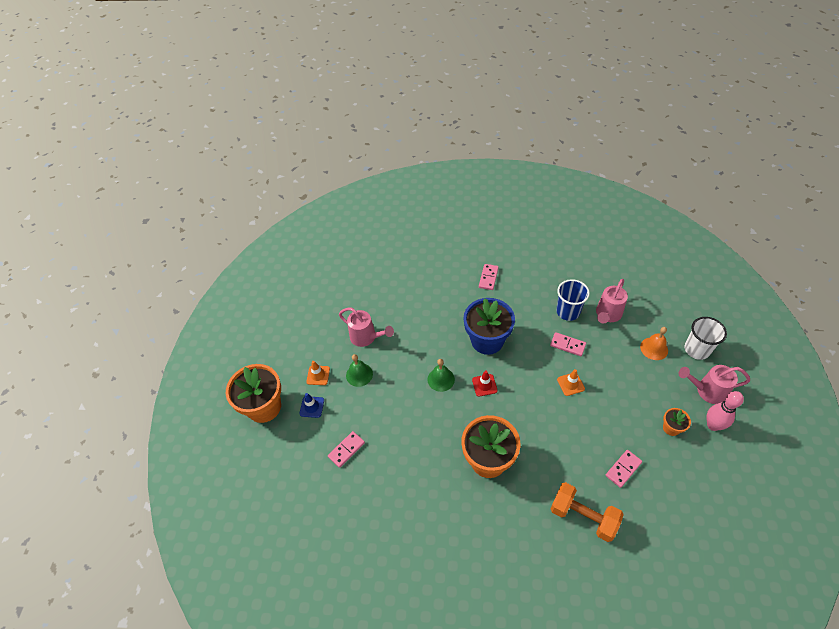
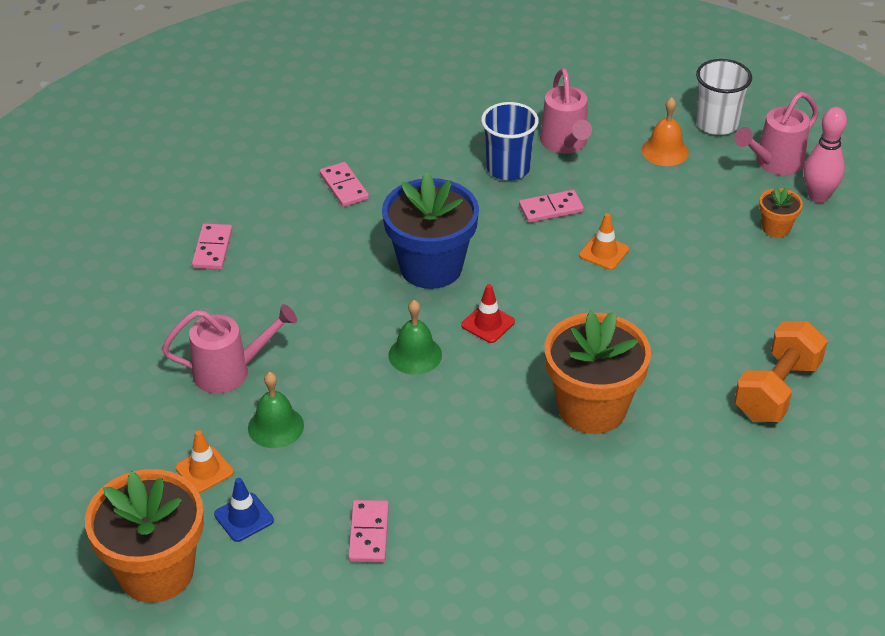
camera: 45 degrees left, 10 degrees down
(583, 516) = (777, 390): orange dumbbell -> orange dumbbell turned 45 degrees counterclockwise
(623, 469) = (768, 307): pink domino -> pink domino (212, 249)

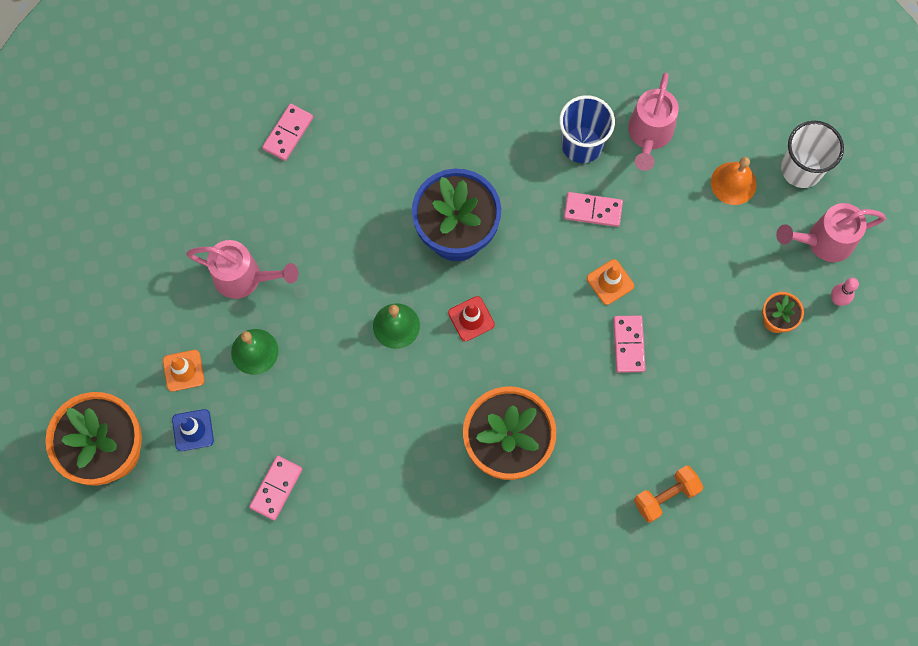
camera: 25 degrees right, 30 degrees up
(344, 187) = (429, 106): pink domino -> pink domino (629, 344)
(777, 390) = (666, 496): orange dumbbell -> orange dumbbell, size x0.66
(818, 196) = (837, 299): pink bowling pin -> pink bowling pin, size x0.58

